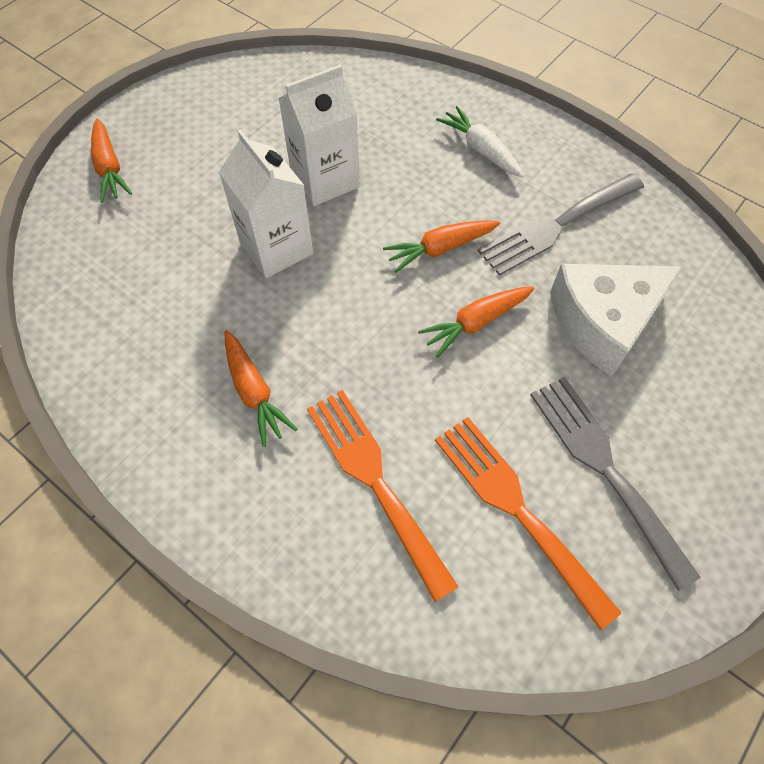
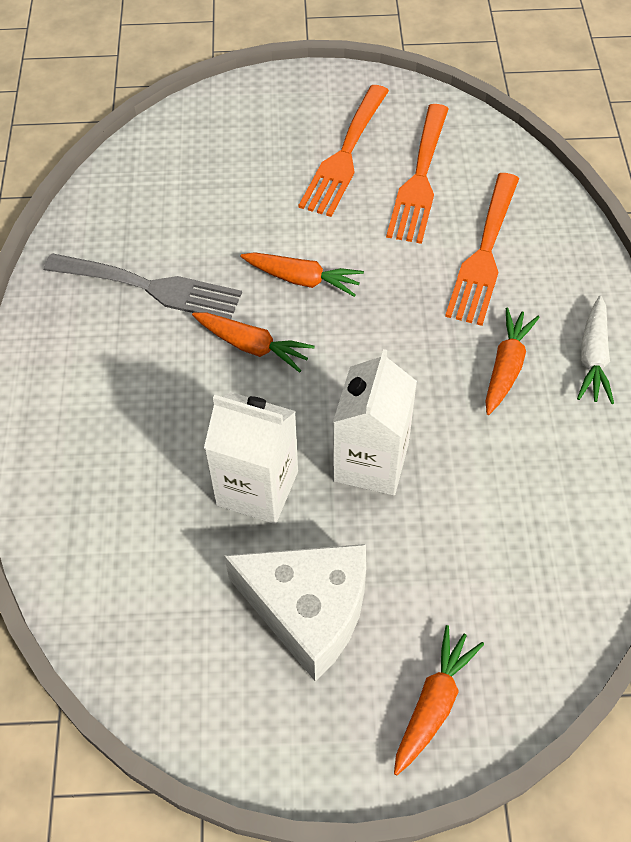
camera: 130 degrees left, 5 degrees down
(481, 150) = (102, 393): white carrot -> white carrot (593, 357)
(604, 322) = (225, 211): white cheese -> white cheese (308, 610)
(604, 468) = (345, 155): grey fork -> orange fork

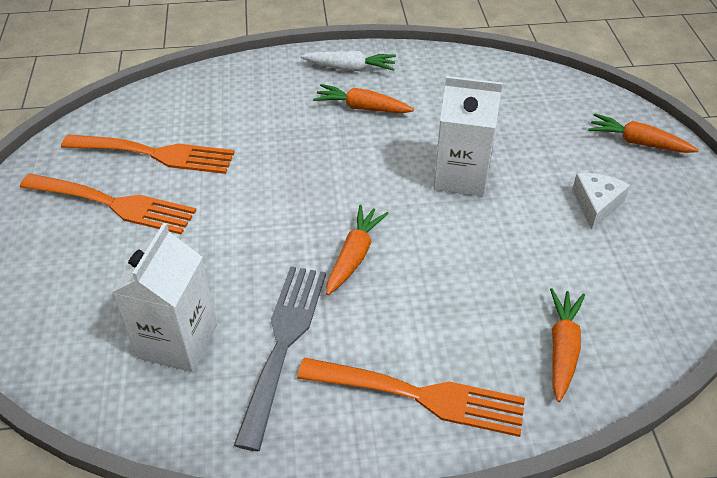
camera: 95 degrees left, 10 degrees down
(257, 488) = (501, 241): white carton -> white carton (178, 341)
(302, 279) = (274, 226): orange carrot -> orange carrot (562, 348)
(308, 610) = (596, 205): white cheese -> white cheese, size x0.54
(484, 254) = (249, 117): orange fork -> orange fork (421, 396)

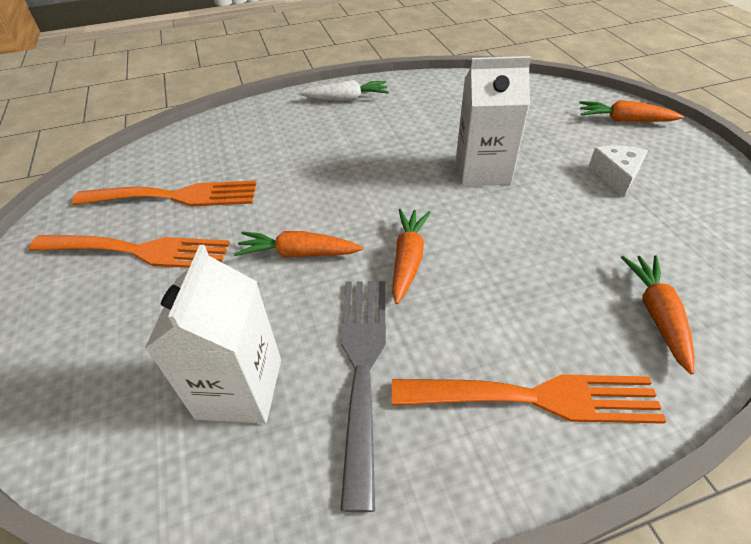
camera: 10 degrees left, 0 degrees up
(362, 108) = (368, 128): orange carrot -> orange carrot (298, 253)

